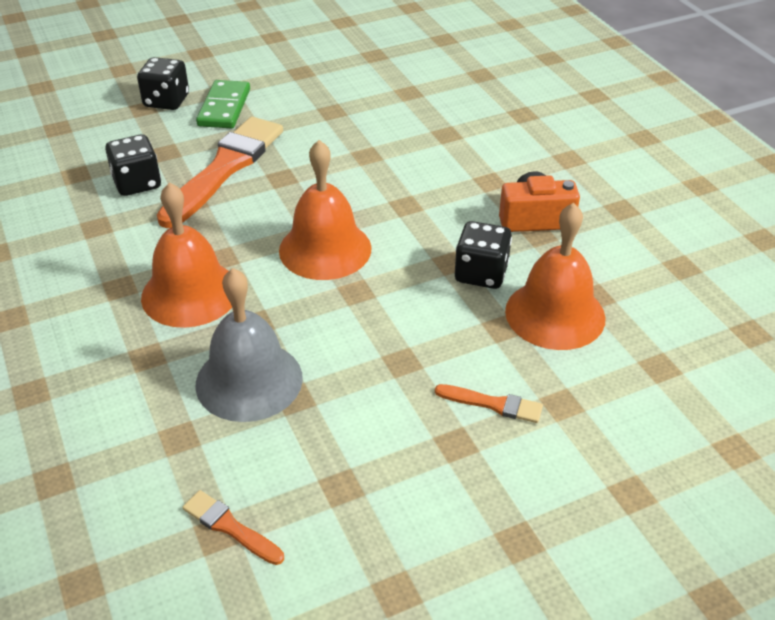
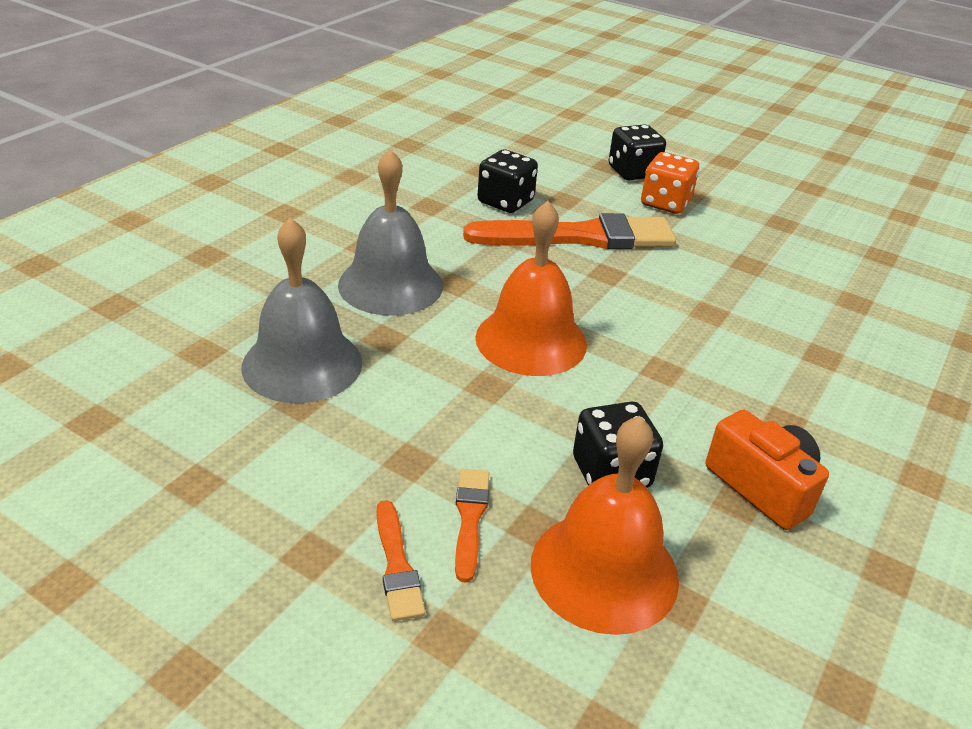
camera: 55 degrees right, 5 degrees down
(190, 293) = (390, 285): orange bell -> grey bell
(224, 108) = (665, 203): green domino -> orange dice
(230, 527) = (104, 426): orange brush -> orange brush (470, 518)

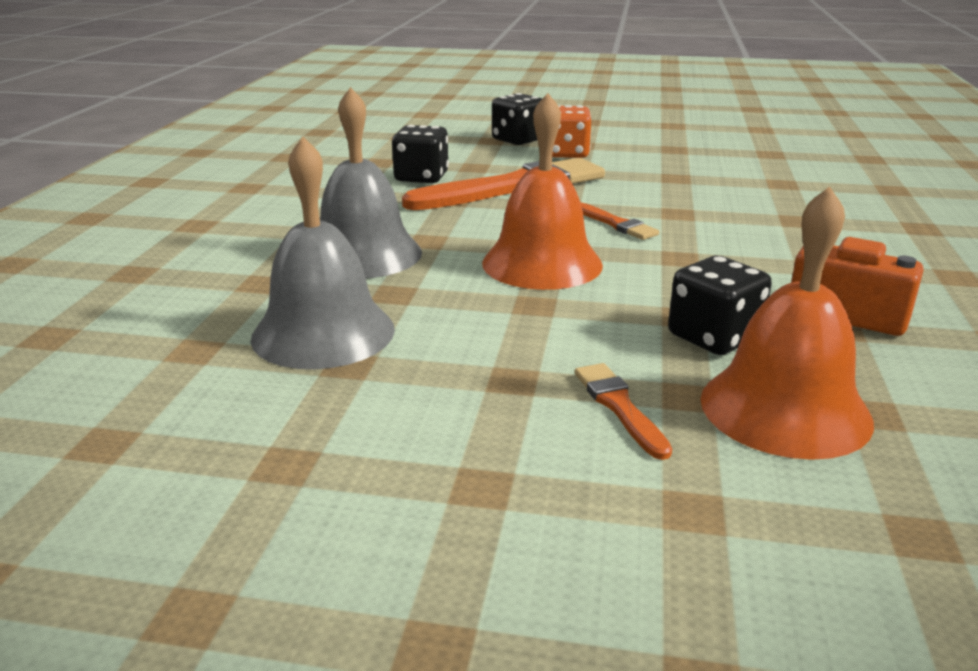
camera: 20 degrees left, 10 degrees down
(397, 565) = (584, 466): orange brush -> orange brush (616, 224)

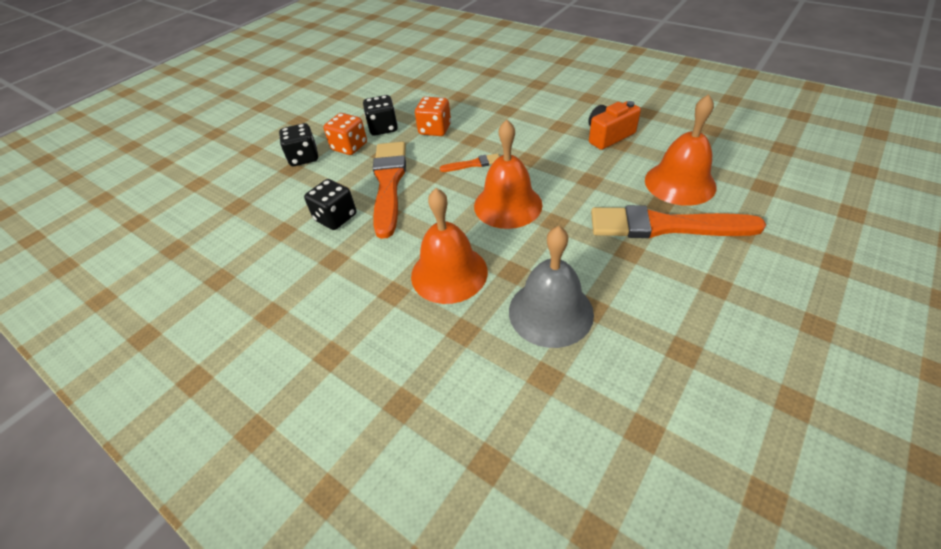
camera: 60 degrees left, 20 degrees up
(363, 254) = (449, 273): grey bell -> orange bell
(619, 407) = (665, 226): orange brush -> orange brush, size x2.24
(669, 186) = (435, 129): none -> orange dice
(713, 337) = (614, 179): black dice -> black dice (383, 128)

